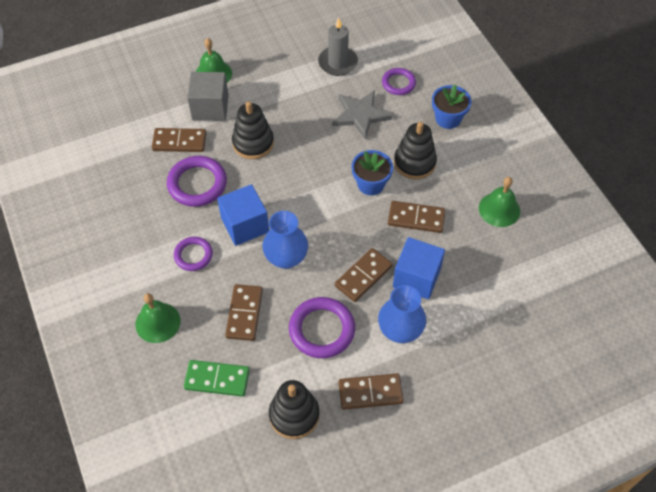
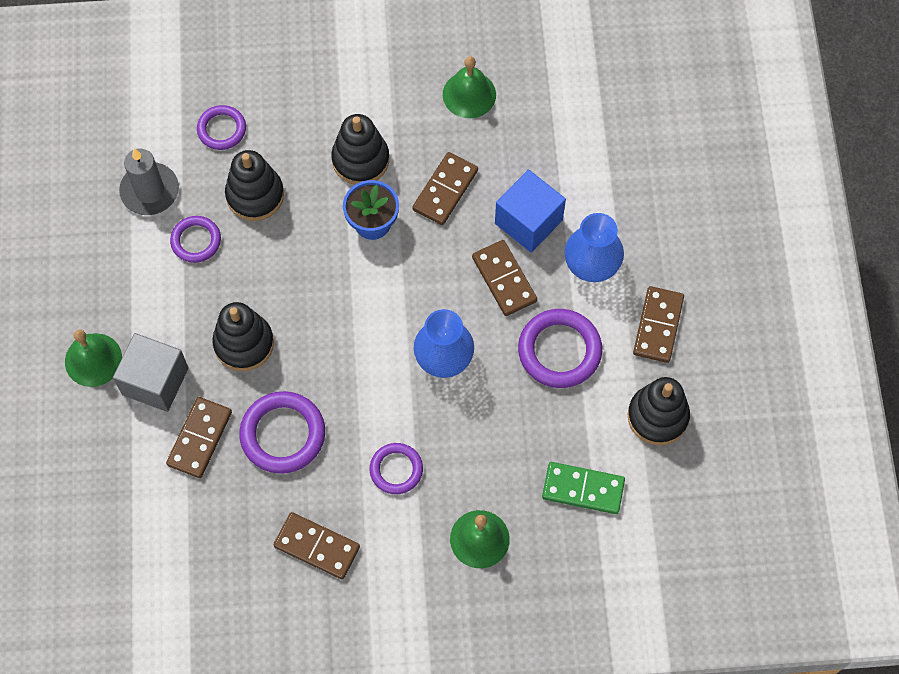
camera: 70 degrees left, 10 degrees up
(217, 379) = (583, 489): green domino -> green domino turned 75 degrees clockwise
(244, 313) = (505, 432): brown domino -> brown domino (317, 547)
(245, 225) = (374, 393): blue cube -> none
(314, 96) = (196, 241): none -> purple ring
(360, 115) = (255, 195): grey star -> black stacking toy
(448, 118) = (307, 94): blue flower pot -> none

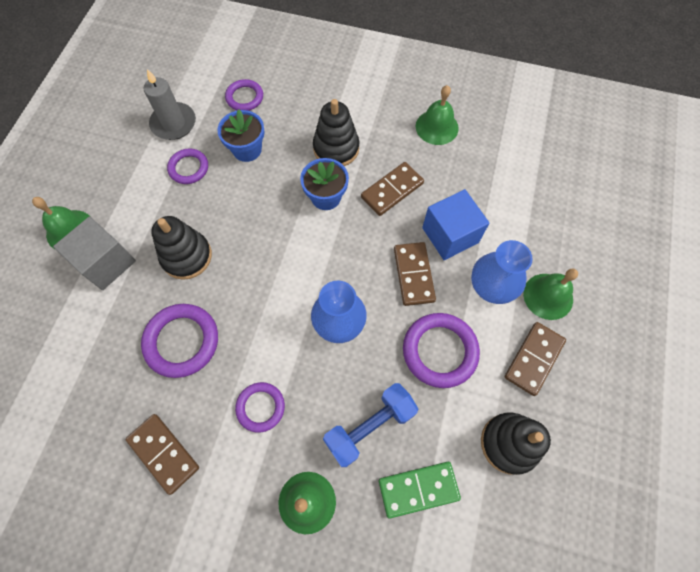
camera: 20 degrees right, 0 degrees up
(199, 438) = (116, 321): brown domino -> none
(255, 195) = (247, 149): black stacking toy -> blue flower pot
(514, 449) = (370, 426): none -> blue dumbbell
(583, 489) = (418, 489): green domino -> green domino turned 45 degrees counterclockwise
(654, 255) = (548, 296): none -> green bell

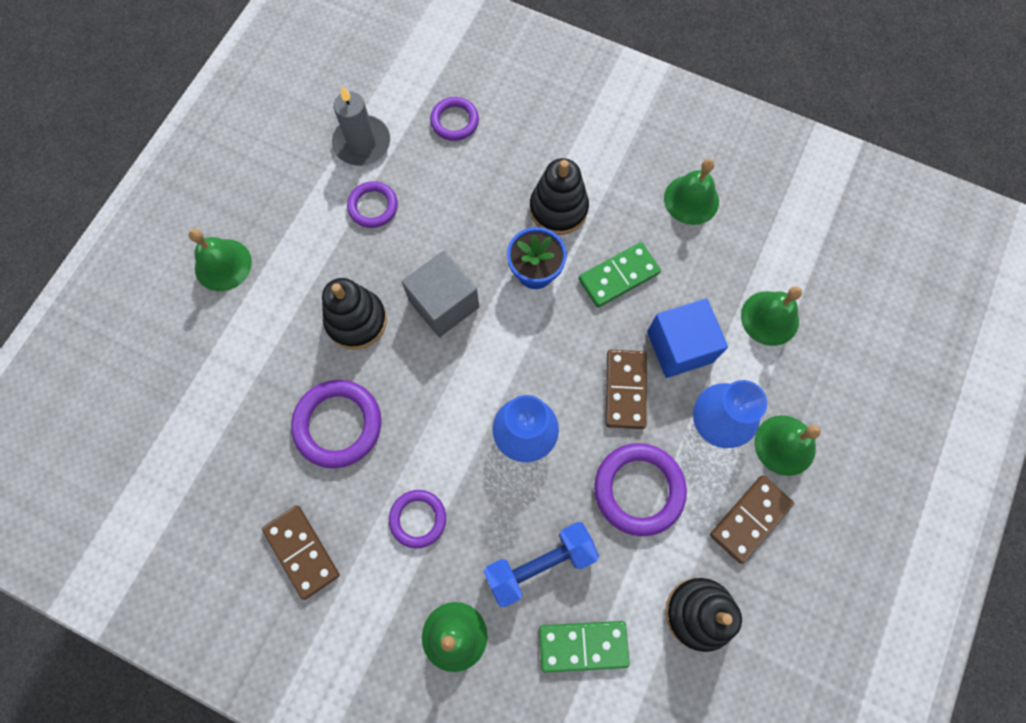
camera: 10 degrees right, 5 degrees up
(106, 263) = (261, 313): grey cube -> grey cube (444, 304)
(247, 149) = (447, 193): blue flower pot -> none
(392, 190) = (619, 276): brown domino -> green domino
(514, 203) = (769, 318): none -> green bell

